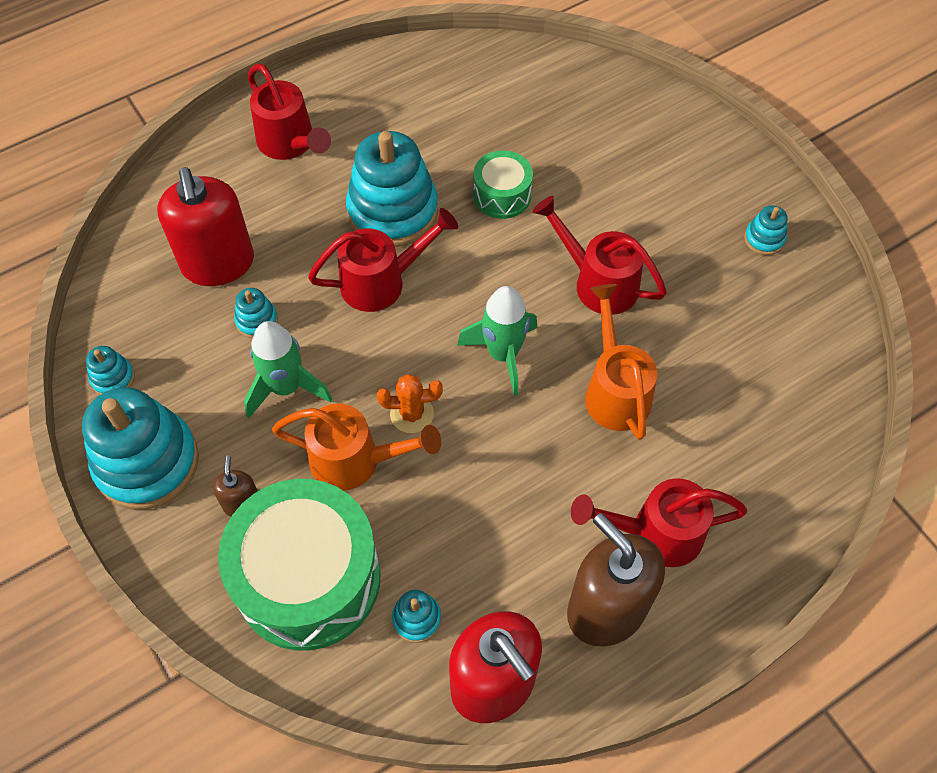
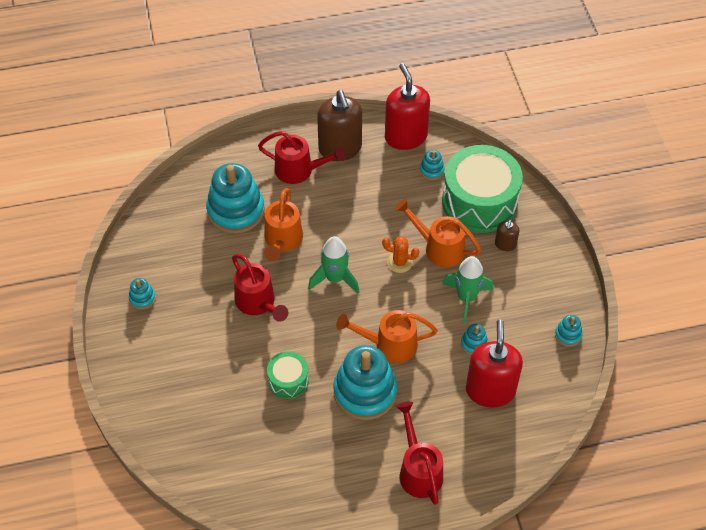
camera: 160 degrees left, 5 degrees down
(147, 462) = (553, 281): turquoise stacking toy -> turquoise stacking toy (236, 211)
(382, 282) = (389, 345): red watering can -> orange watering can

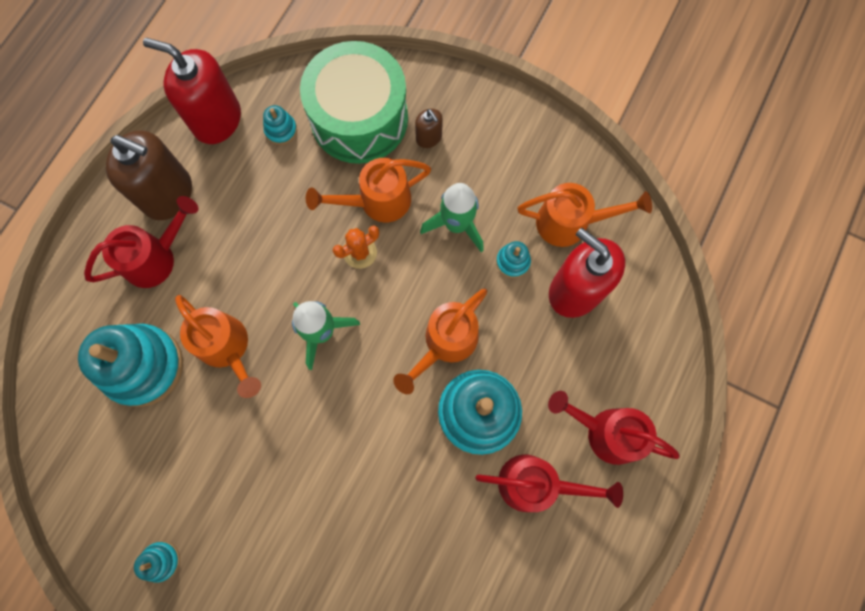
camera: 50 degrees left, 20 degrees up
(258, 303) = (281, 436): red watering can -> red watering can (535, 484)
(288, 380) = (401, 480): green drum -> none
(531, 357) = (570, 223): none -> orange watering can
(568, 335) = (574, 169): turquoise stacking toy -> none

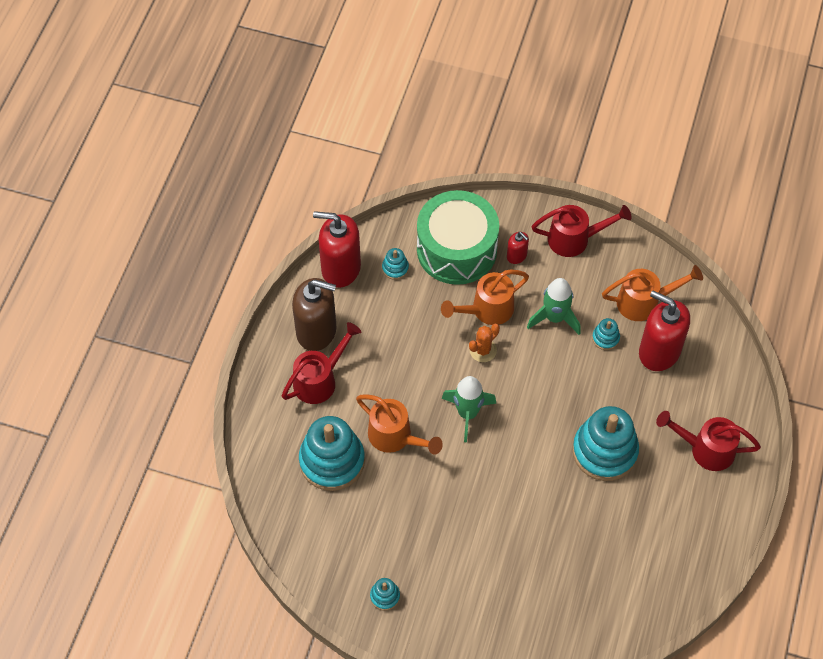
camera: 10 degrees left, 15 degrees down
(429, 138) = (516, 256): brown soap dispenser -> red soap dispenser
(445, 343) = (567, 406): orange watering can -> none
(535, 484) = (660, 494): red watering can -> red watering can (575, 239)

